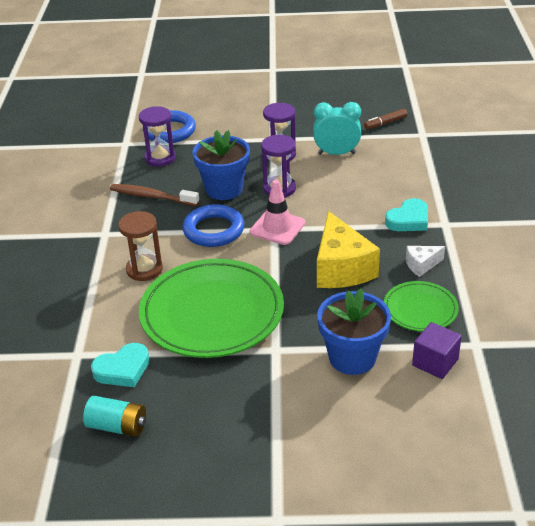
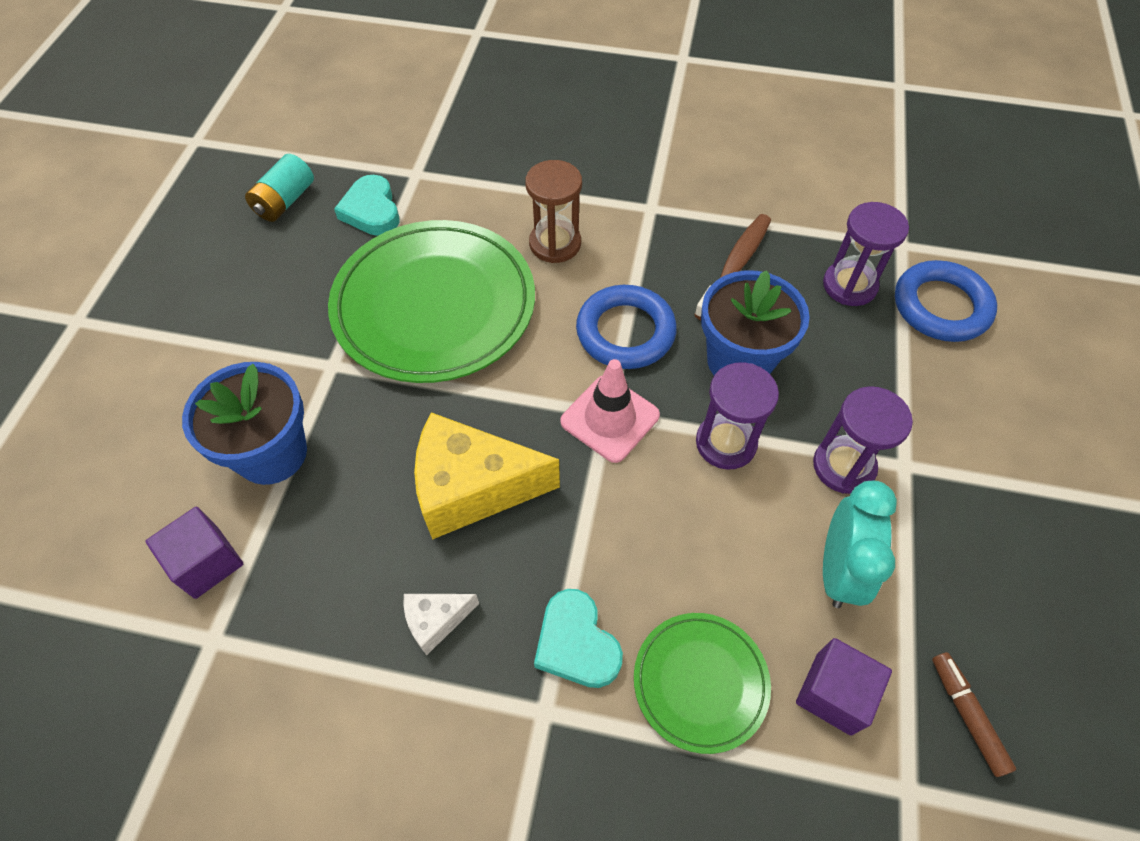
camera: 100 degrees right, 20 degrees up
(393, 152) = (833, 693): none -> purple cube
(420, 309) = (327, 580): green plate -> green plate (700, 682)
(421, 265) = (436, 621): white cheese -> white cheese turned 105 degrees counterclockwise

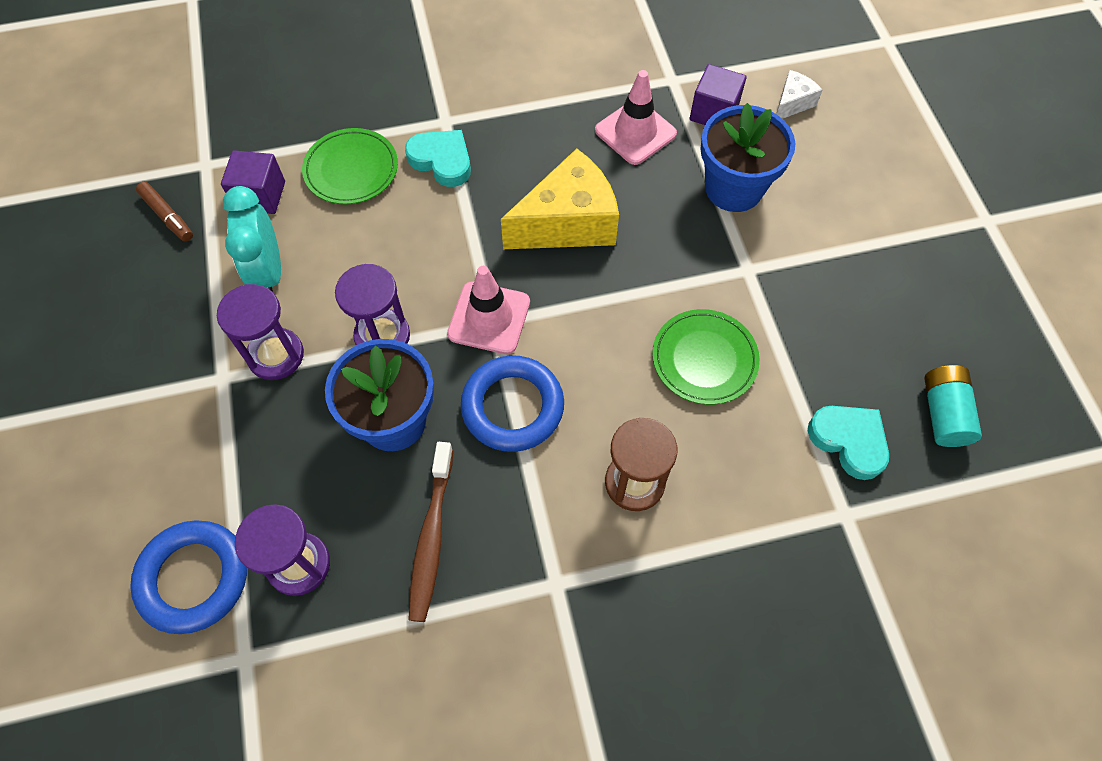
camera: 155 degrees right, 5 degrees up
(318, 576) = (635, 132): none -> pink traffic cone
(434, 306) = (704, 359): green plate -> green plate, size x0.51
(436, 621) = (540, 138): white cheese -> white cheese (792, 103)

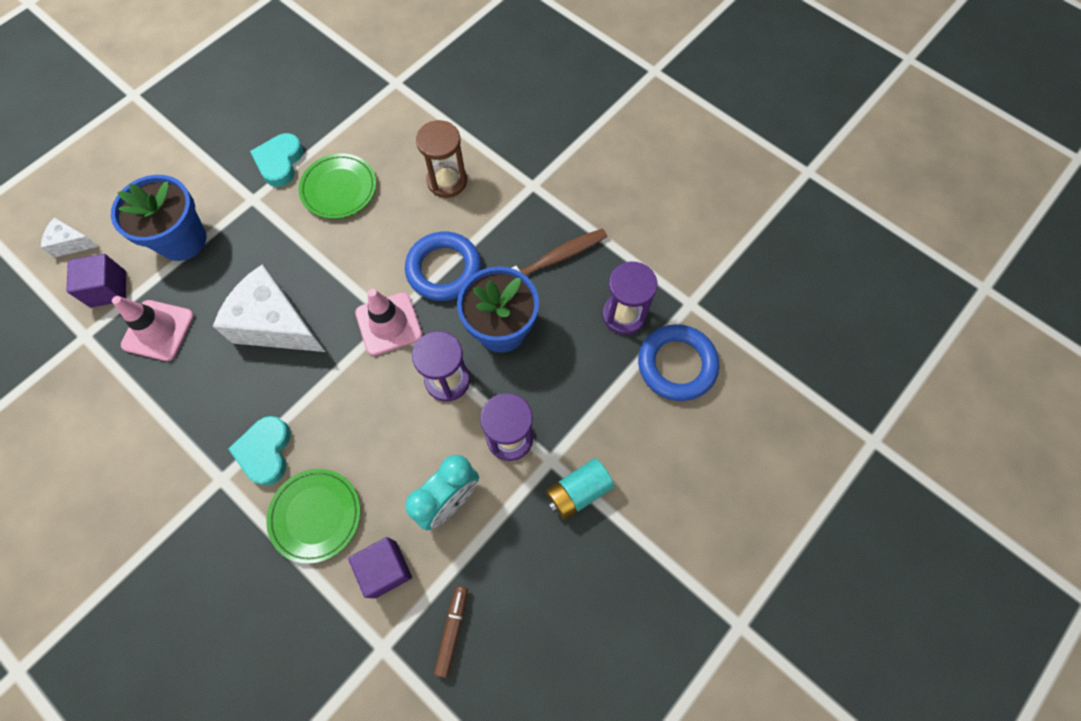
camera: 125 degrees left, 5 degrees up
(568, 223) = (276, 324): yellow cheese -> white cheese
(849, 441) = (348, 98): turquoise heart -> turquoise heart (280, 162)
(943, 413) = (300, 65): turquoise battery -> turquoise battery (578, 492)

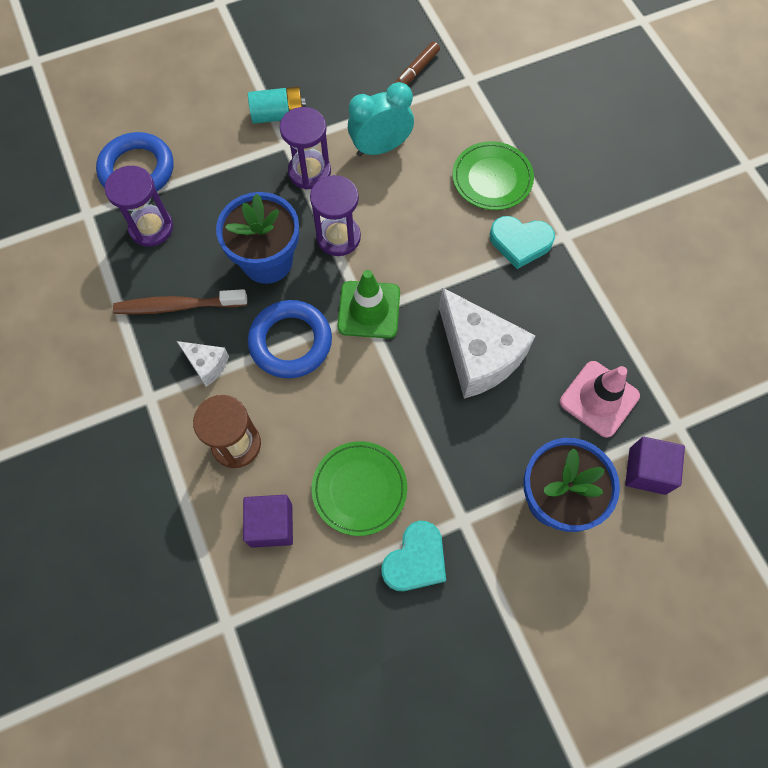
camera: 155 degrees left, 0 degrees up
(72, 243) = (685, 551): white cheese -> white cheese (207, 364)
(265, 451) = (520, 243): turquoise heart -> turquoise heart turned 75 degrees clockwise
(385, 569) = (450, 123): purple cube -> purple cube (271, 525)
(388, 324) = (369, 310): pink traffic cone -> green traffic cone

